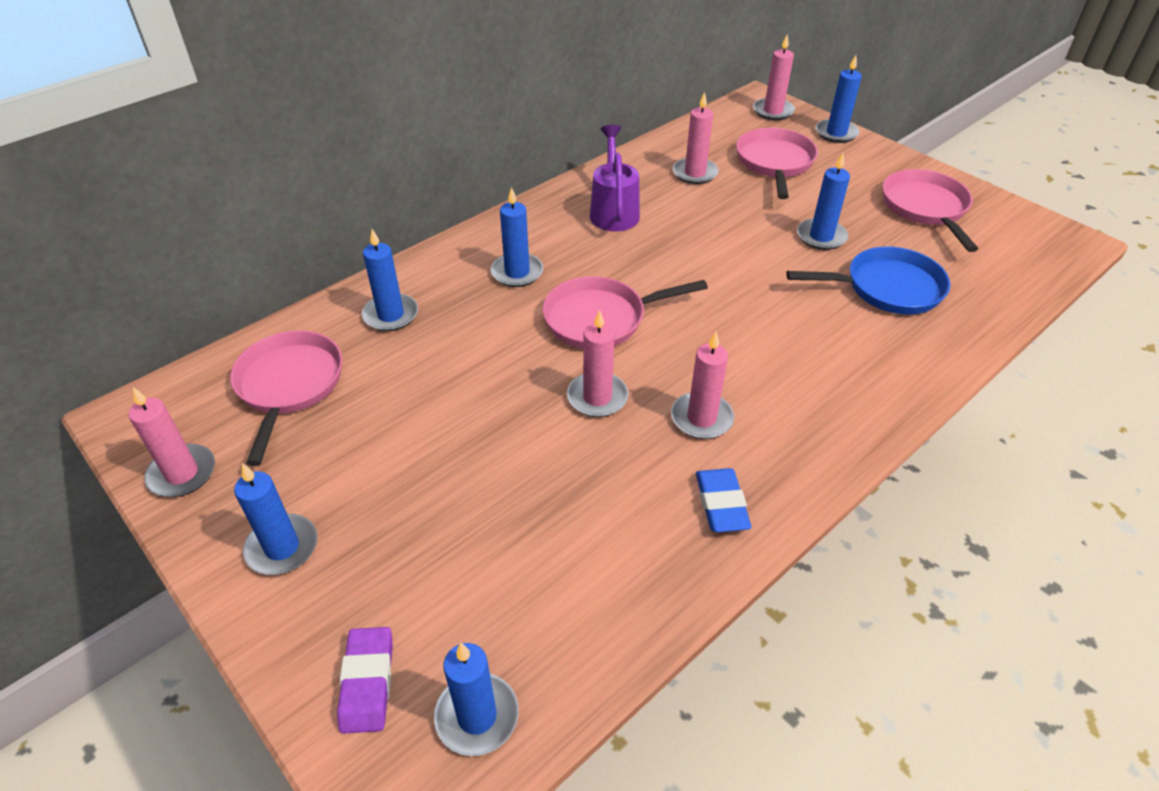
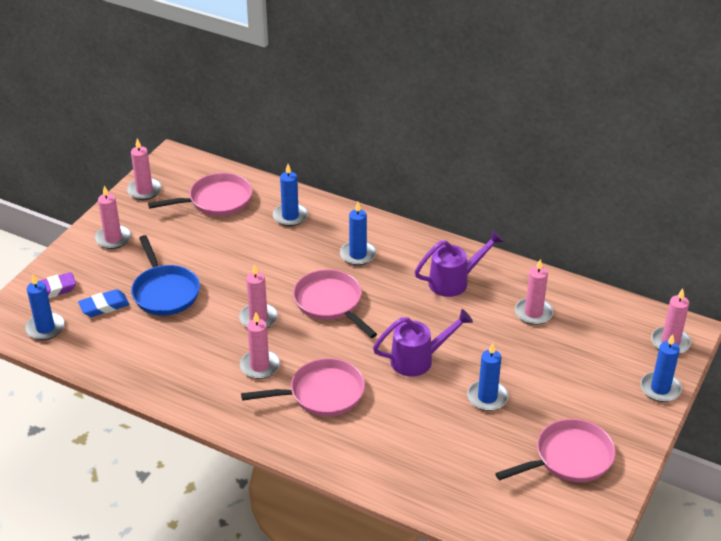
camera: 70 degrees right, 5 degrees down
(282, 547) = (113, 239): blue candle -> pink candle
(721, 504) = (195, 386): blue eraser -> blue eraser (104, 306)
(741, 270) = (418, 359): none -> purple watering can
(775, 163) = (580, 356): pink pan -> pink pan (322, 393)
(887, 288) = (440, 442): blue pan -> blue pan (165, 292)

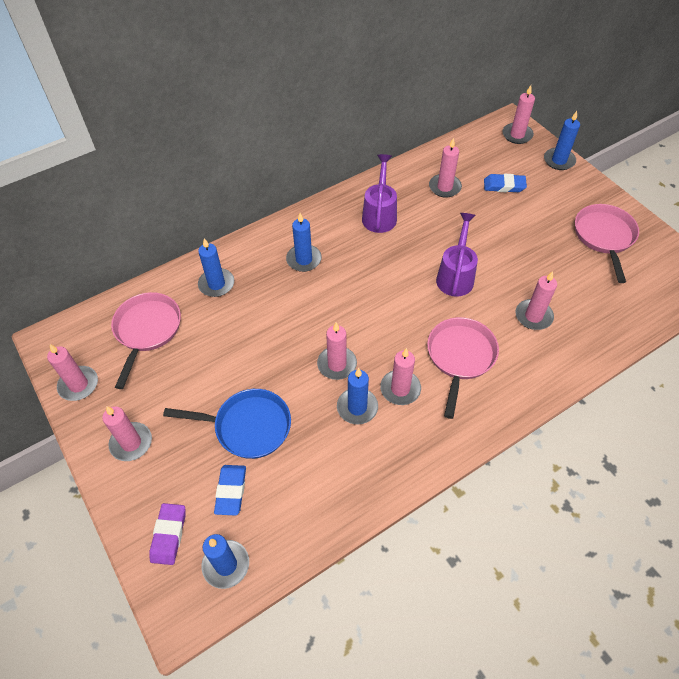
camera: 60 degrees left, 15 degrees up
(330, 303) = (352, 304): pink pan -> none
(410, 431) = (533, 316): none -> pink candle
(487, 397) = (520, 253): blue candle -> blue candle (357, 407)
(576, 356) = (504, 186): none -> blue eraser

